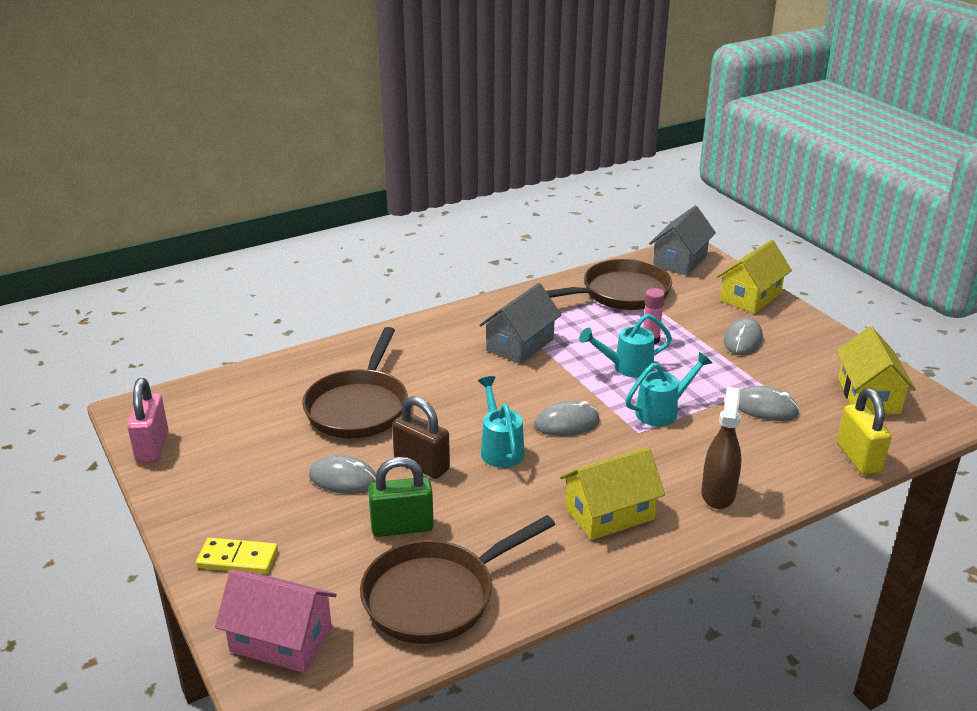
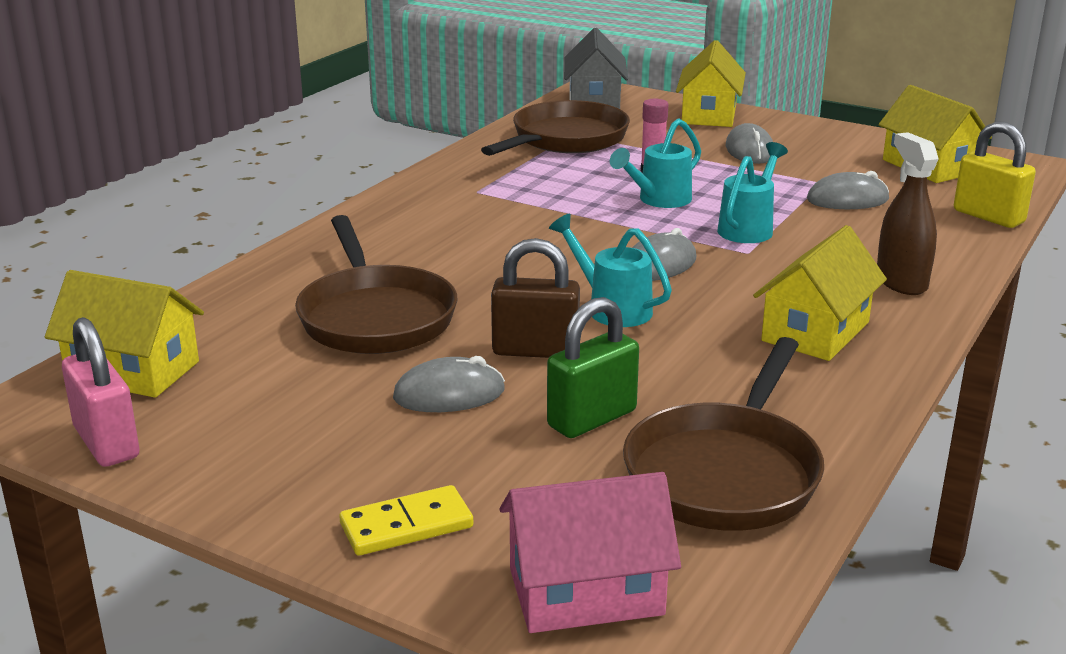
camera: 30 degrees left, 5 degrees down
(205, 402) = (133, 370): none -> yellow house
(520, 344) = (508, 208): grey house -> none

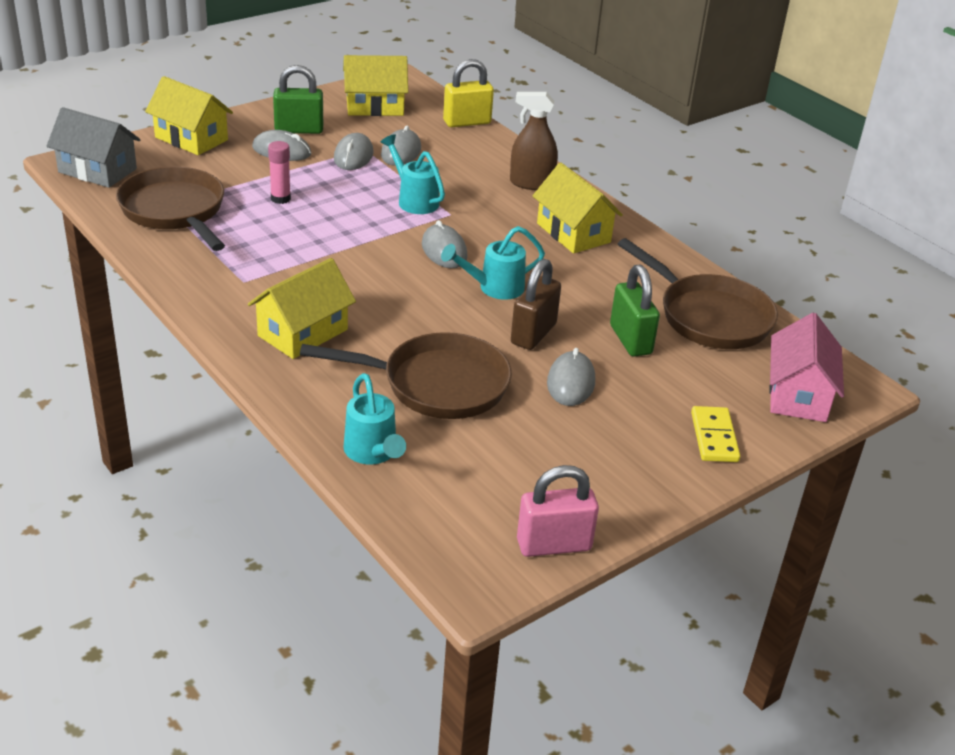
camera: 70 degrees left, 10 degrees up
(133, 370) = (448, 516): yellow house -> yellow house (302, 332)
(658, 200) = (337, 215): turquoise watering can -> turquoise watering can (373, 453)
(796, 181) = (353, 156): none -> grey mouse
(807, 147) = (299, 130): none -> green padlock

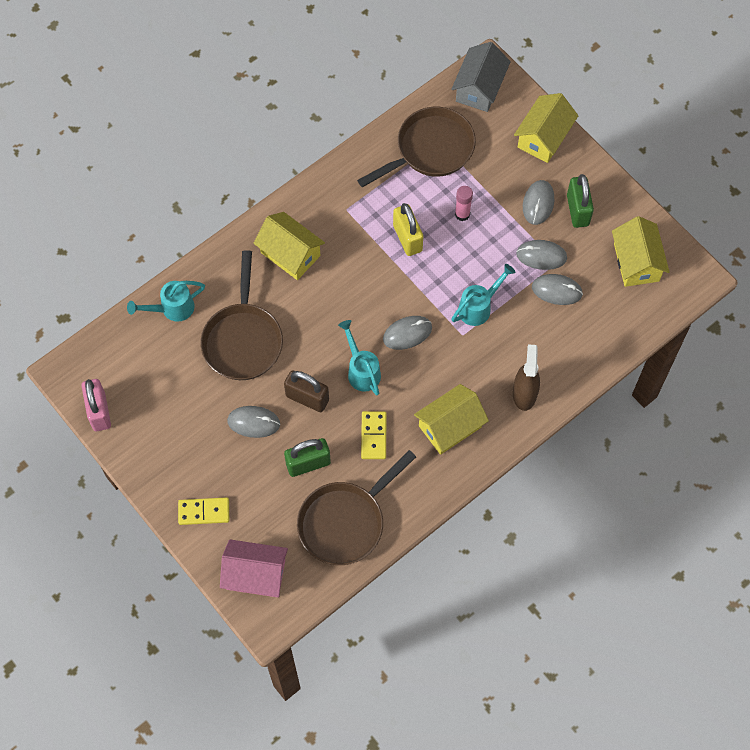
camera: 90 degrees right, 30 degrees up
(467, 122) = (625, 338): yellow padlock -> yellow padlock (407, 238)
(588, 286) = (374, 436): none -> yellow domino

